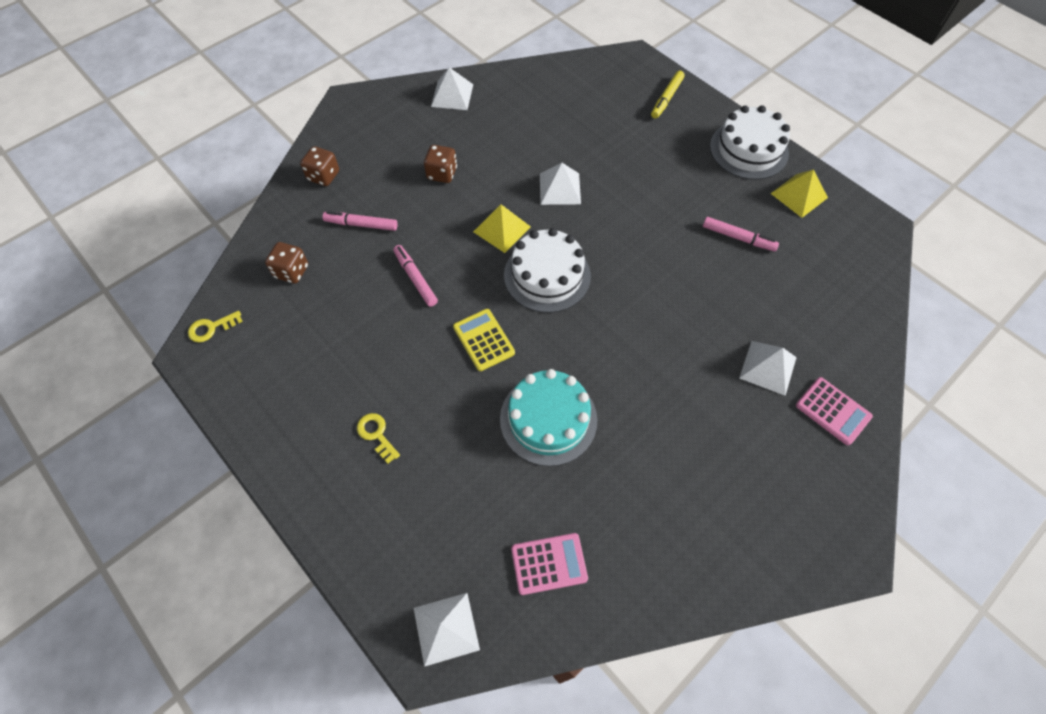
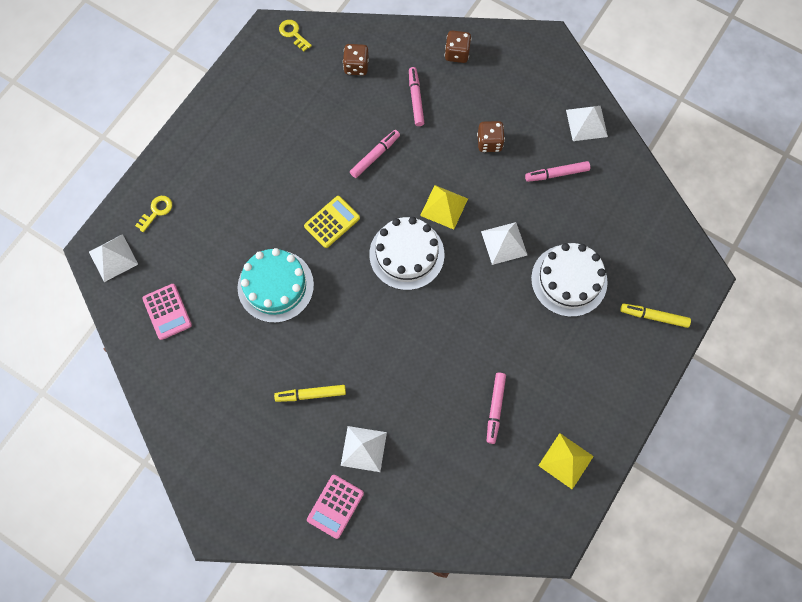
camera: 75 degrees right, 10 degrees up
(376, 434) = (236, 172): yellow key -> yellow key (156, 211)
(498, 130) = (556, 174): none -> pink marker
(695, 408) = (311, 394): none -> yellow marker
(748, 150) = (610, 406): white cake -> white cake (569, 280)

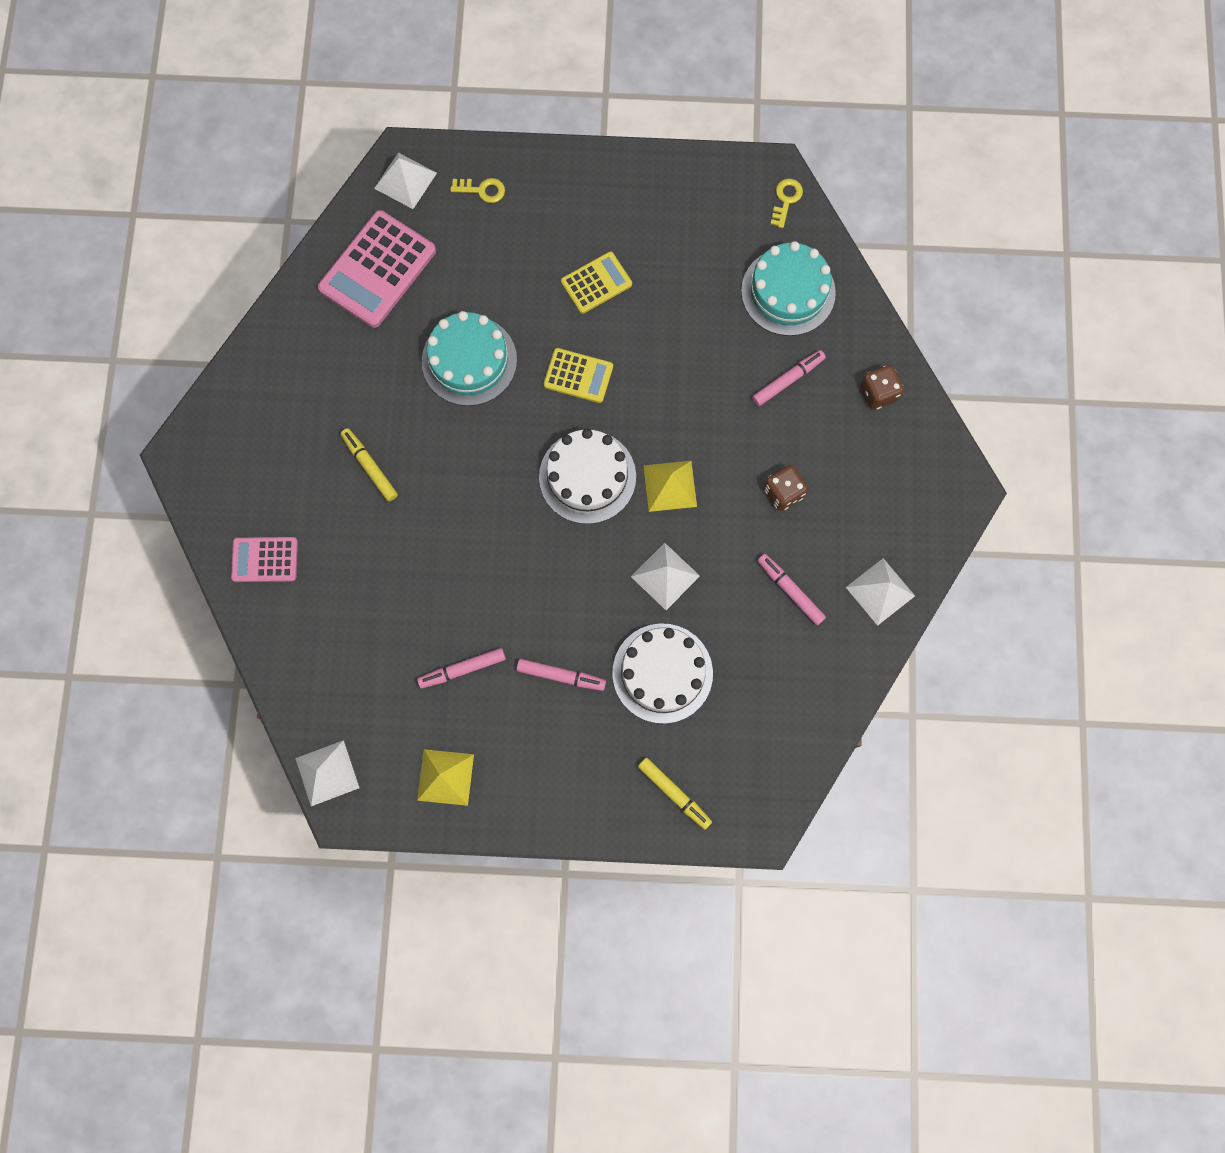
camera: 60 degrees right, 5 degrees up
(167, 312) = (377, 270): pink calculator -> pink calculator, size x1.74
(274, 176) = (596, 283): none -> yellow calculator
(356, 66) = (788, 292): brown dice -> turquoise cake
(363, 449) = (341, 554): white pyramid -> white pyramid (327, 773)
(375, 156) = (687, 376): pink marker -> pink marker (561, 676)
(654, 316) = (674, 793): yellow marker -> yellow marker turned 150 degrees clockwise

